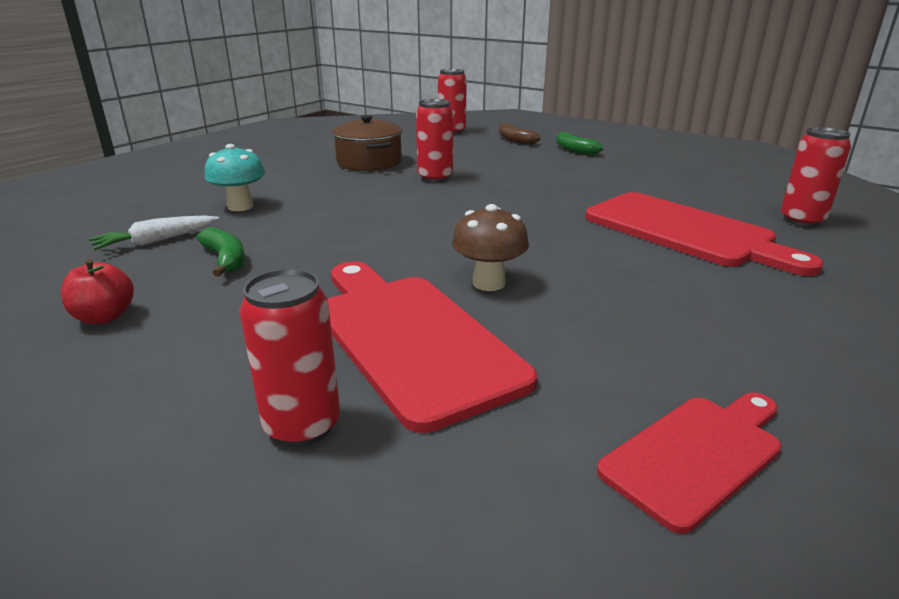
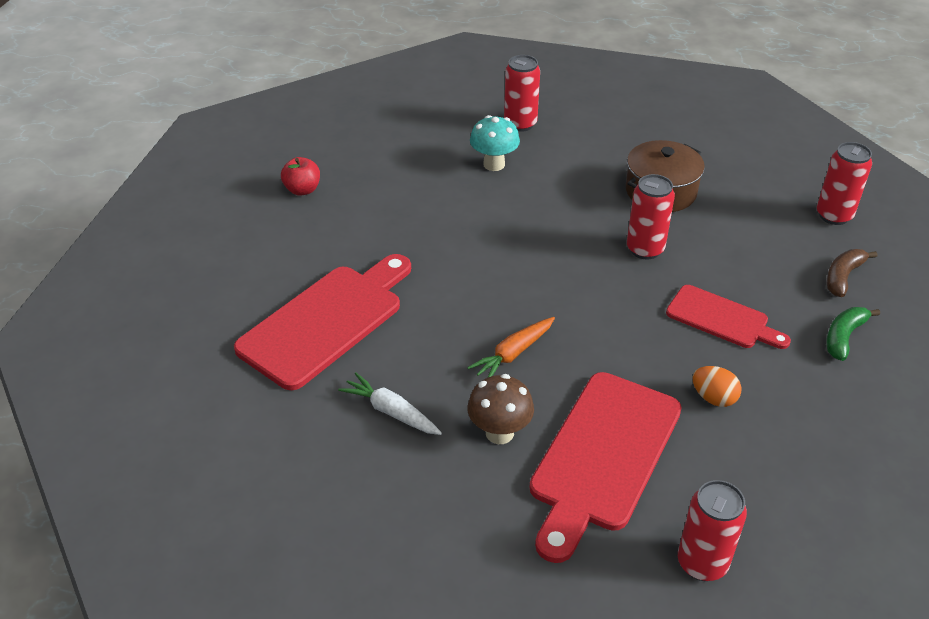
camera: 70 degrees right, 15 degrees up
(156, 241) = (409, 157): white carrot -> white carrot (391, 412)
(226, 260) = (396, 200): green banana -> none
(302, 426) = (228, 307): red can -> red can (520, 124)
(489, 283) = (421, 340): brown mushroom -> brown mushroom (499, 433)
(537, 243) = (513, 354): none -> orange carrot
(623, 188) = (713, 398): none -> orange egg
(696, 454) = (247, 468): red cutting board -> red cutting board (722, 319)

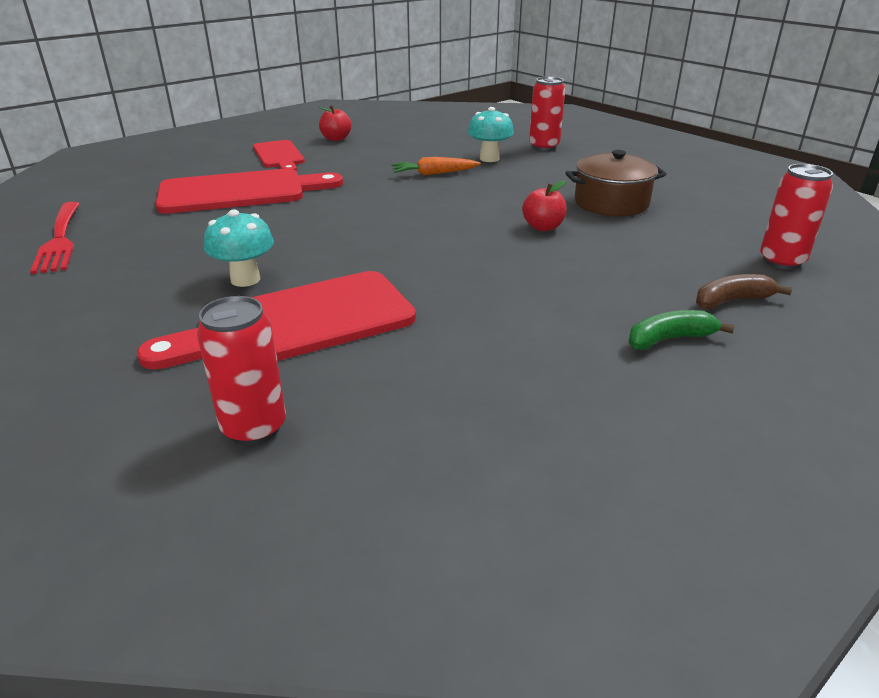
camera: 35 degrees right, 10 degrees down
(252, 477) = (60, 240): none -> red fork
(391, 412) = (196, 242): white carrot -> none
(499, 433) = (245, 279): brown mushroom -> turquoise mushroom
(513, 354) = (333, 245): orange carrot -> orange carrot (434, 174)
(645, 249) = (543, 227): red can -> red apple
(713, 398) = (458, 328): orange egg -> none
(722, 319) = (550, 285): red cutting board -> red cutting board (279, 156)

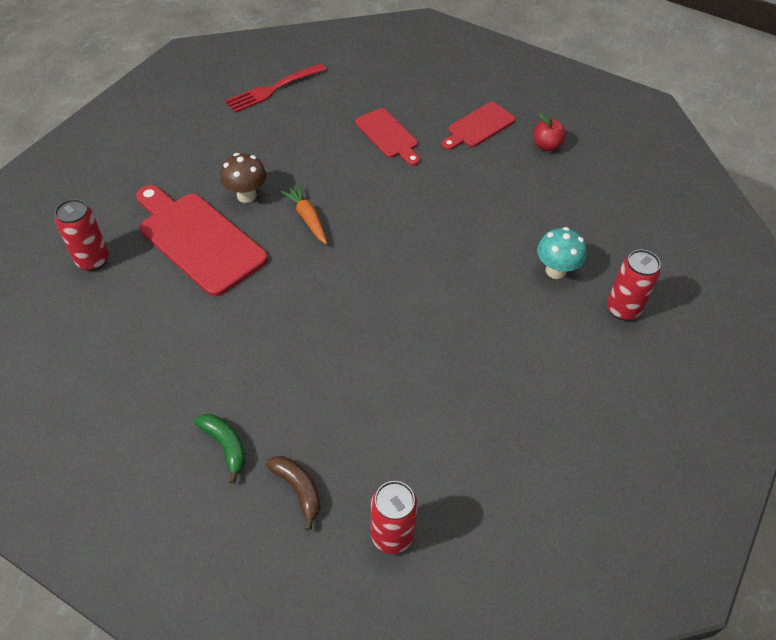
camera: 70 degrees right, 20 degrees up
(240, 192) = (388, 136): red cutting board -> red cutting board, size x0.59
(245, 279) = (246, 195): turquoise mushroom -> brown mushroom
(434, 174) = (490, 239): orange carrot -> orange carrot (307, 218)
(543, 227) = (398, 342): red apple -> none
(611, 203) = (479, 387): brown pot -> none

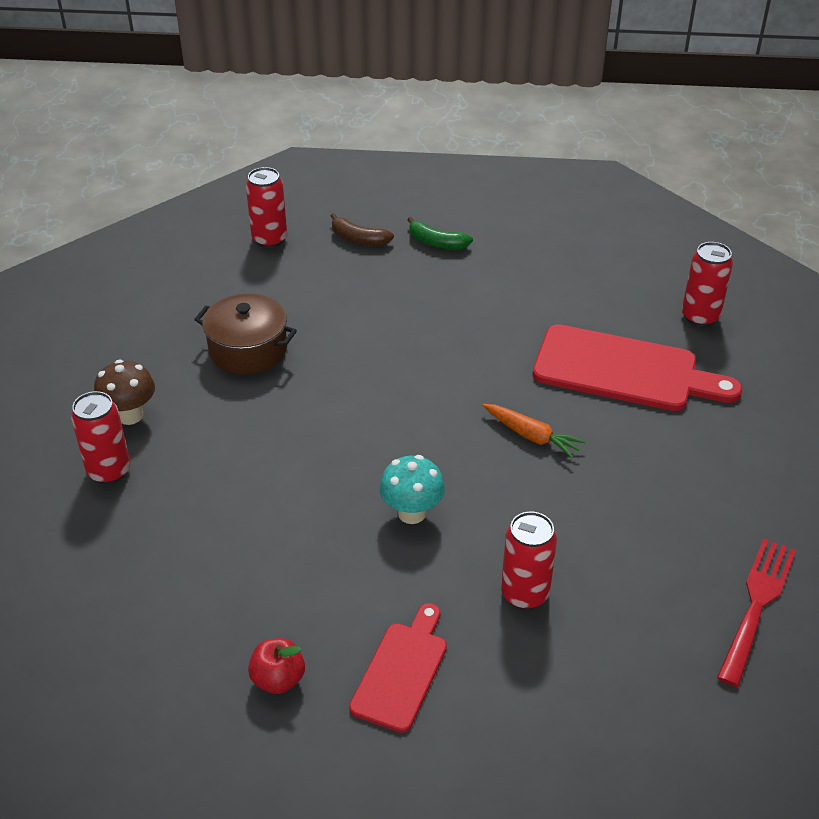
camera: 155 degrees right, 10 degrees down
(246, 195) = (625, 435): brown mushroom -> brown mushroom (130, 415)
(388, 136) = (525, 594): red cutting board -> red can
(476, 383) = (248, 350): none -> brown pot
(555, 271) = (202, 486): turquoise mushroom -> turquoise mushroom (412, 513)

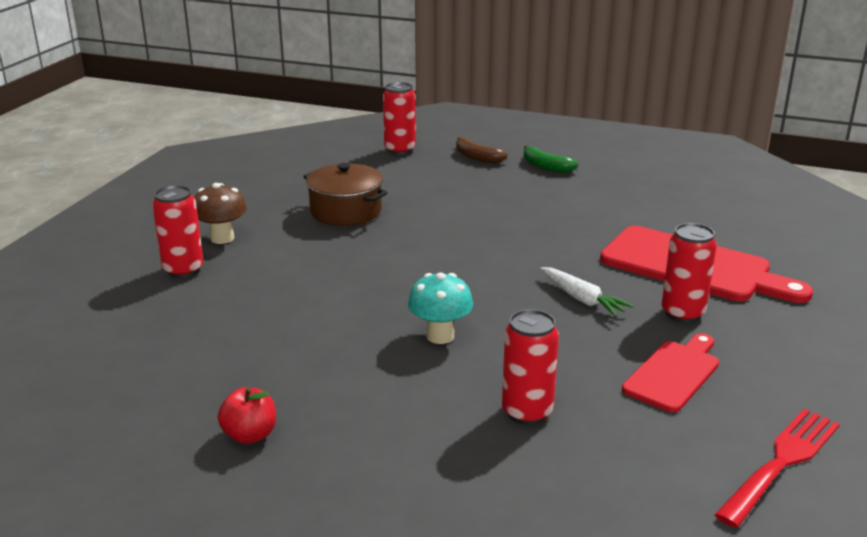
camera: 15 degrees right, 15 degrees down
(401, 671) = (373, 450): red cutting board -> red cutting board (673, 373)
(531, 436) = (582, 299): orange carrot -> white carrot
(700, 317) = (784, 240): red can -> red can (682, 313)

